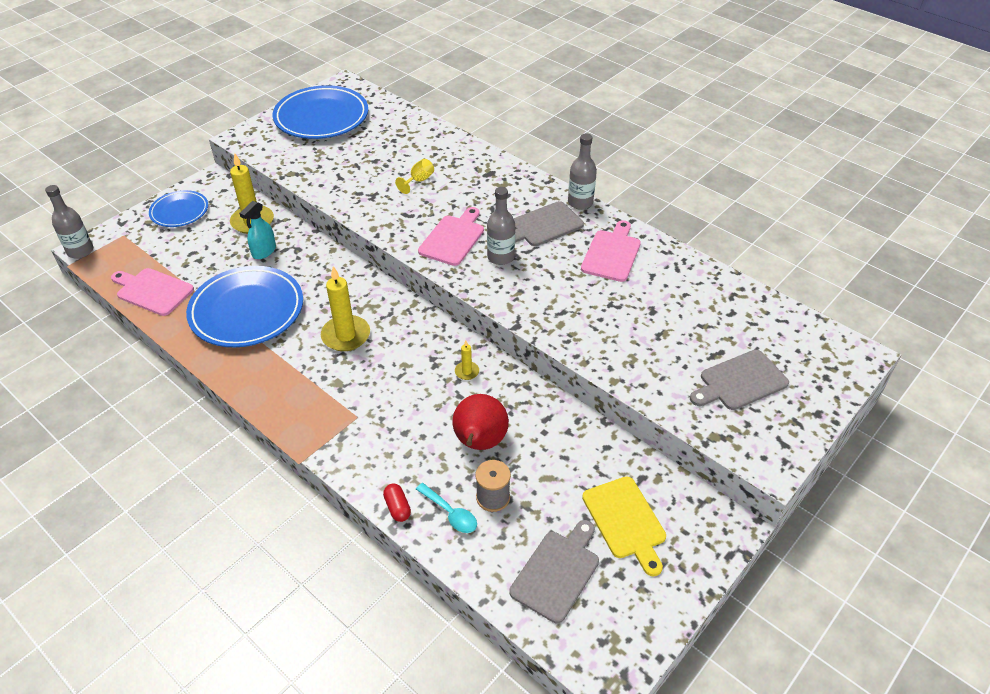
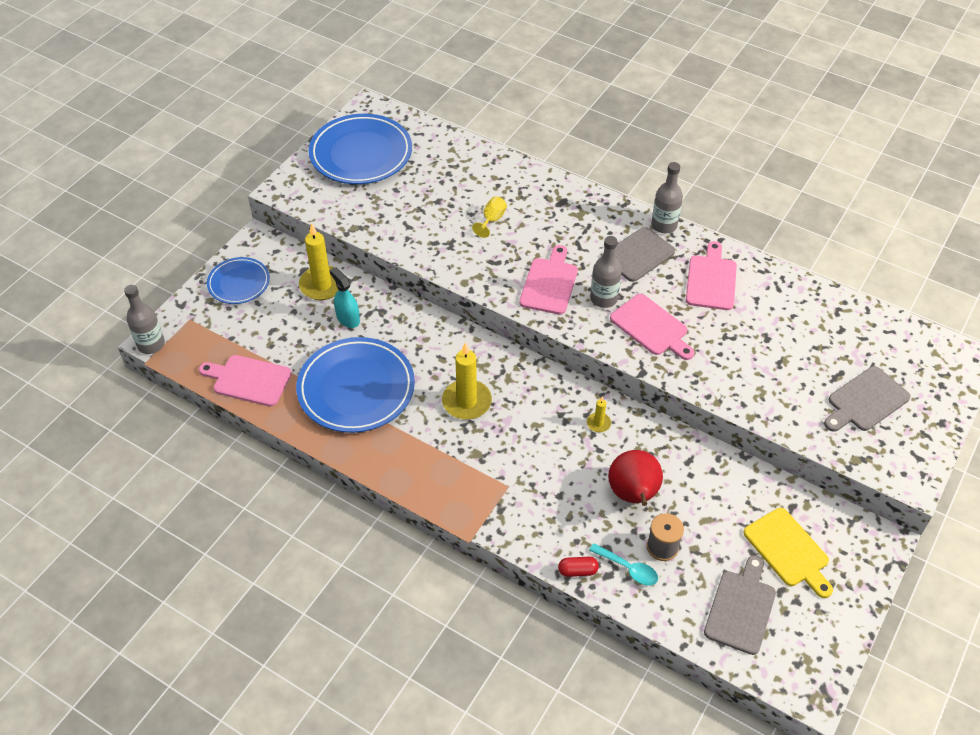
camera: 10 degrees left, 5 degrees up
(264, 251) = (348, 318): turquoise spray bottle -> turquoise spray bottle turned 120 degrees clockwise
(397, 507) = (577, 571): red capsule -> red capsule turned 60 degrees counterclockwise
(539, 287) = (651, 327): none -> pink cutting board

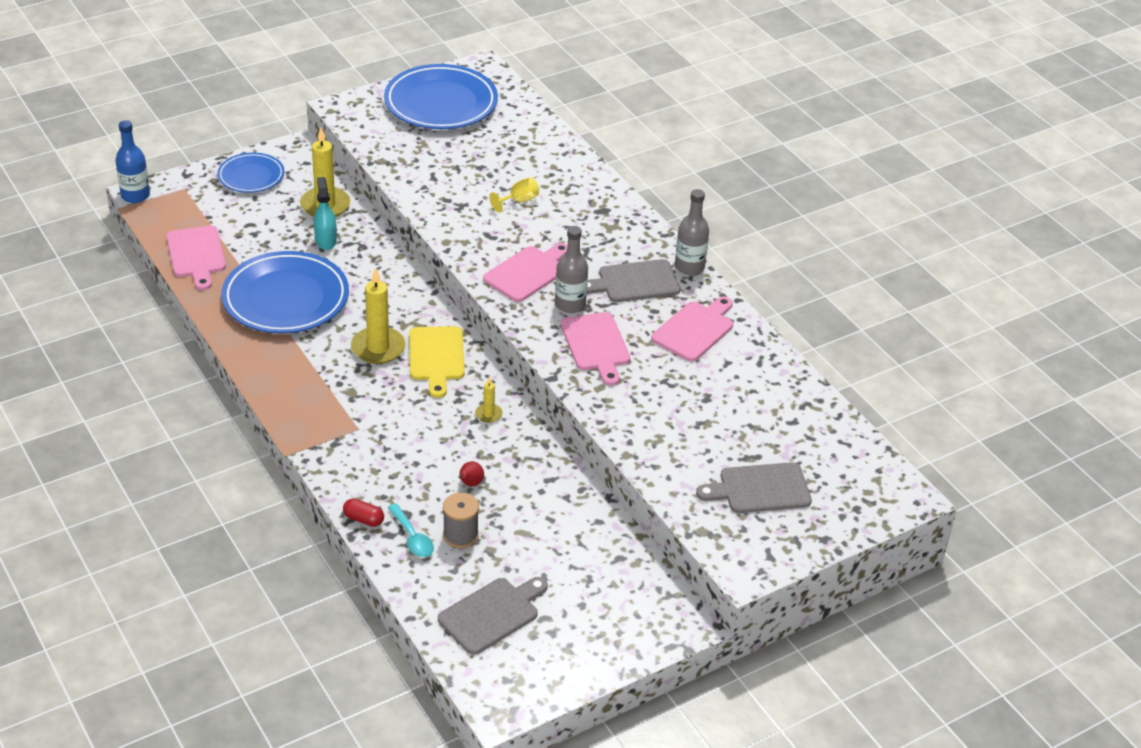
camera: 25 degrees right, 10 degrees down
(151, 344) = (135, 196): grey bottle -> blue bottle
(248, 380) = (196, 255): pink cutting board -> pink cutting board turned 150 degrees counterclockwise
(633, 495) = (470, 484): red pear -> red pear, size x0.42
(788, 550) = (582, 590): yellow cutting board -> yellow cutting board (436, 357)

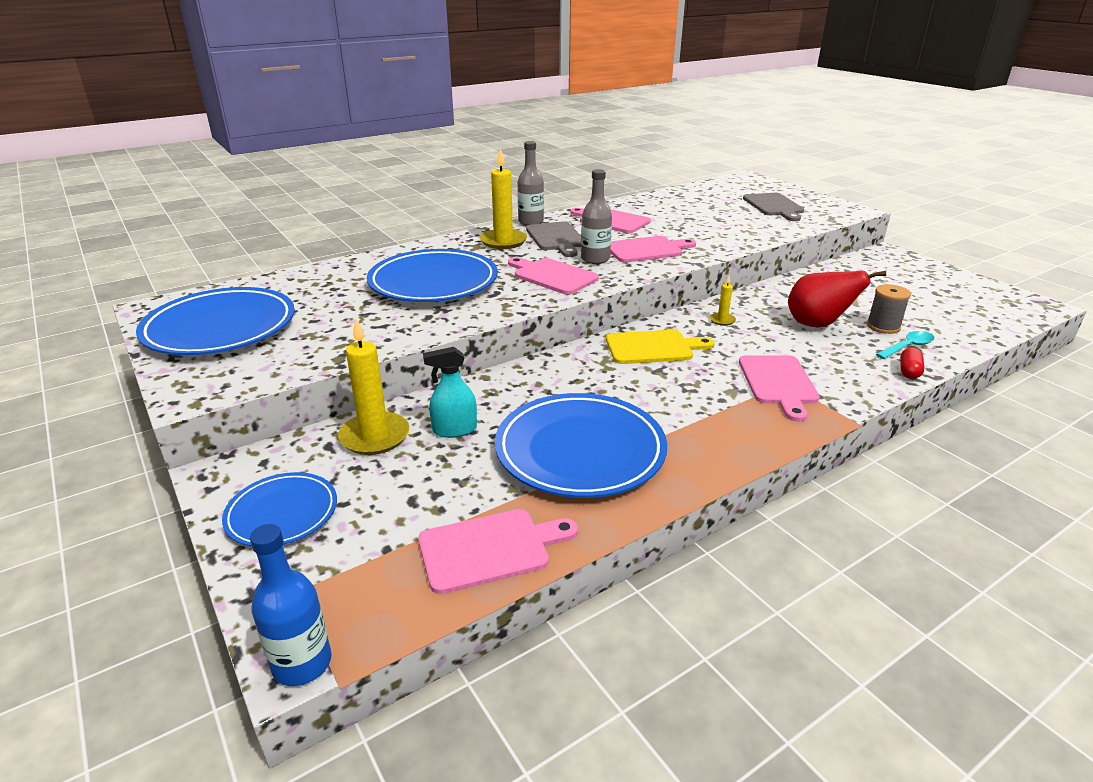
camera: 90 degrees left, 10 degrees down
(359, 424) = (778, 383): none -> pink cutting board
(378, 348) = (652, 380): yellow candle -> yellow candle (503, 241)
(470, 484) = (817, 325): red pear -> red pear, size x2.38
(492, 614) = (955, 311): grey cutting board -> none
(519, 201) = (433, 282): yellow goblet -> blue plate

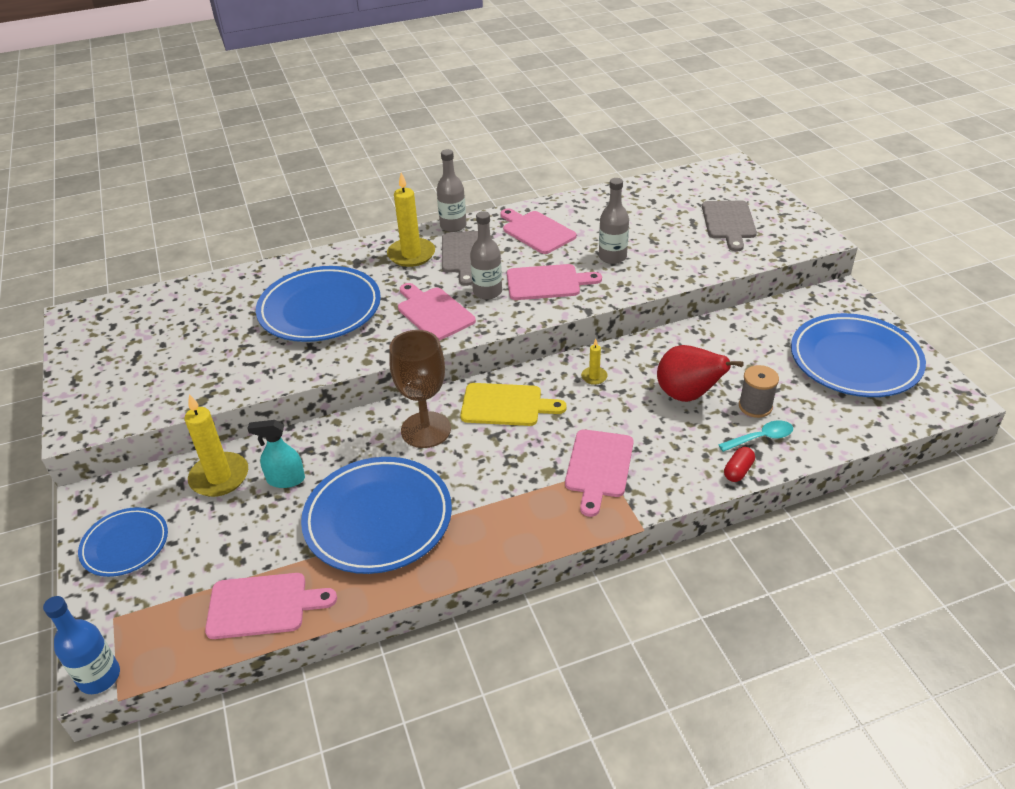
camera: 15 degrees right, 10 degrees up
(220, 328) = (120, 349): blue plate -> blue plate (855, 360)
(584, 373) = (426, 430): none -> brown goblet
(693, 231) = (612, 257): none -> grey bottle

